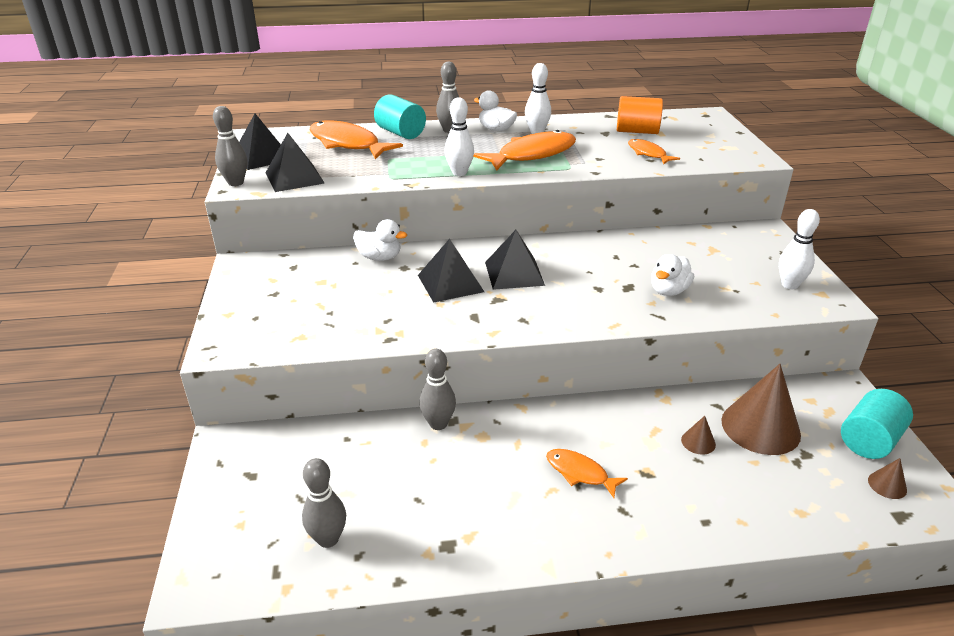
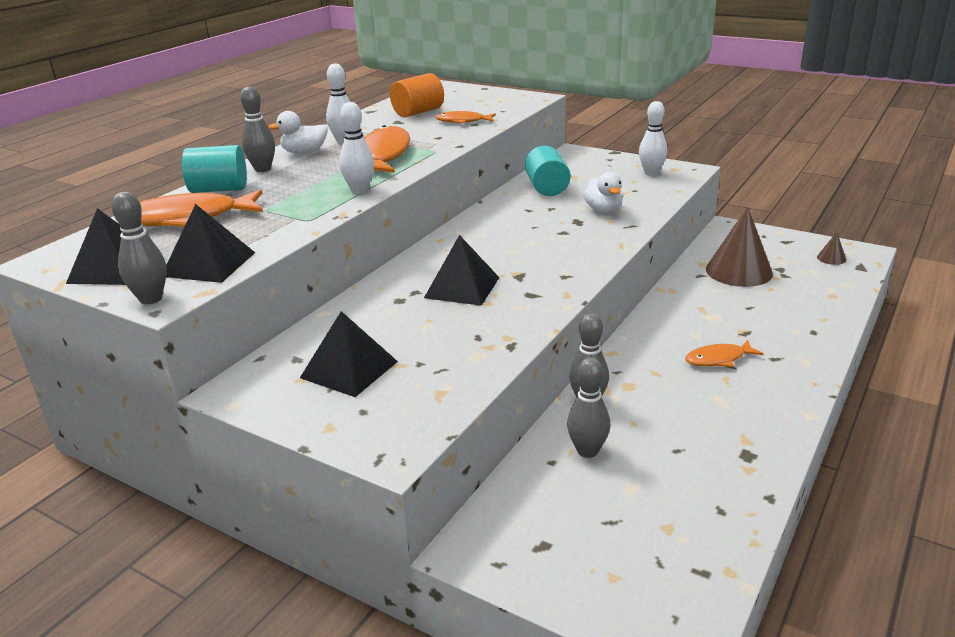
camera: 50 degrees left, 5 degrees down
(328, 539) = (684, 522): grey bowling pin -> grey bowling pin (587, 451)
(379, 257) = (360, 306): white duck -> none
(514, 273) = (490, 255): black pyramid -> black pyramid (349, 369)
(698, 442) = (731, 299): brown cone -> none
(869, 440) = (787, 244): turquoise cylinder -> turquoise cylinder (547, 188)

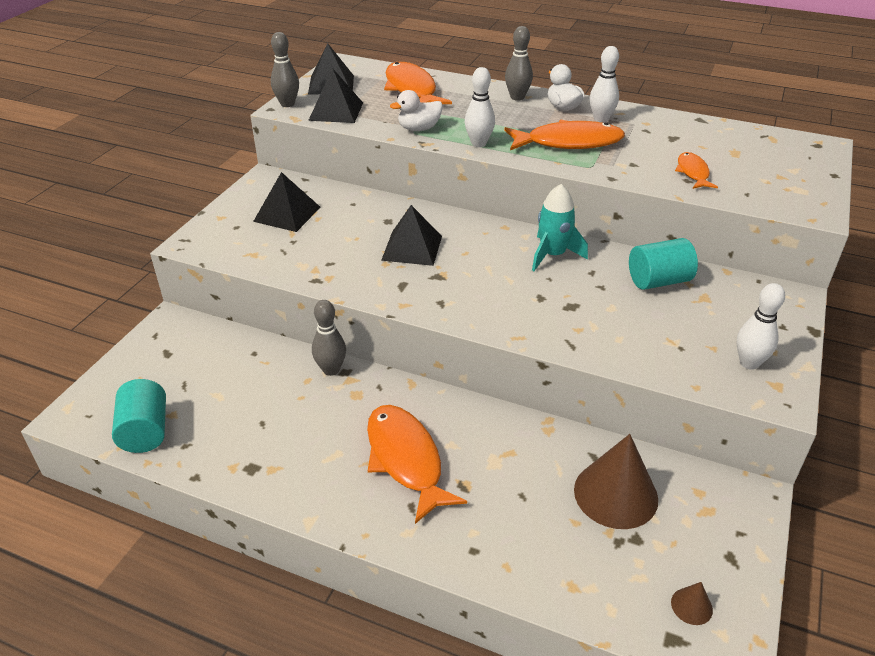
camera: 80 degrees right, 10 degrees up
(219, 189) = (469, 89): turquoise cylinder -> turquoise cylinder (145, 431)
(418, 112) = (710, 145): orange cylinder -> none
(497, 222) = (553, 255): none -> turquoise rocket
(587, 451) = (265, 371): grey bowling pin -> none
(603, 210) = (608, 324): white duck -> white duck (419, 129)
(718, 359) = (406, 459): orange fish -> orange fish, size x1.84

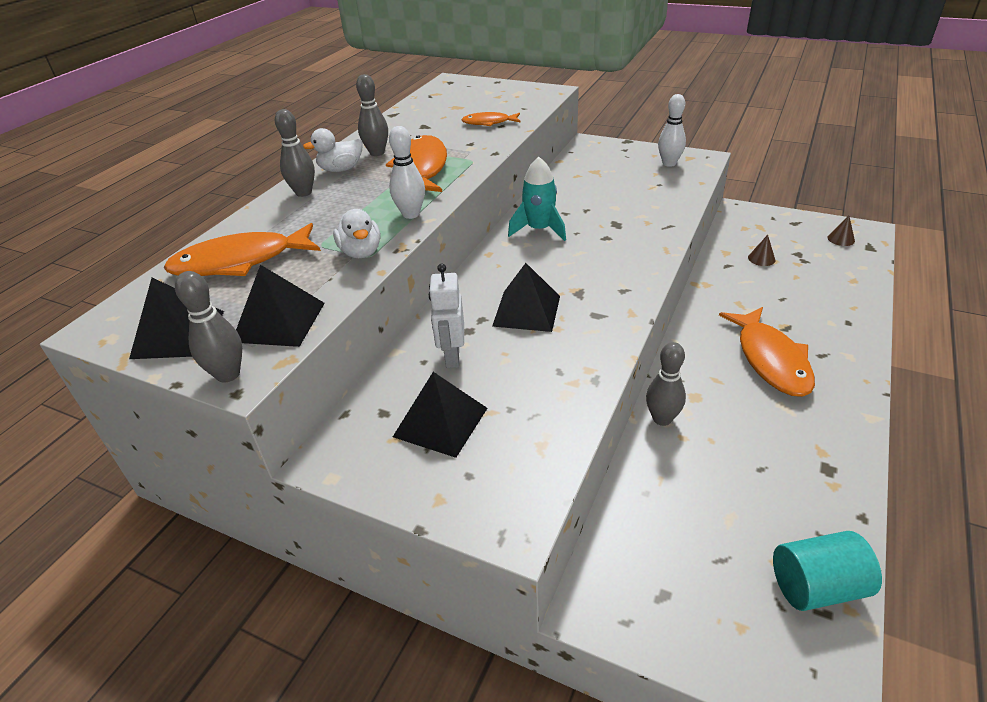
camera: 85 degrees left, 0 degrees up
(356, 215) = (452, 357): none -> white robot
(406, 459) = (770, 360): orange fish -> orange fish turned 75 degrees counterclockwise
(601, 119) = (377, 153): white bowling pin -> grey bowling pin
(615, 494) = (761, 258): brown cone -> brown cone, size x0.43
(658, 281) = (575, 186): turquoise cylinder -> none

